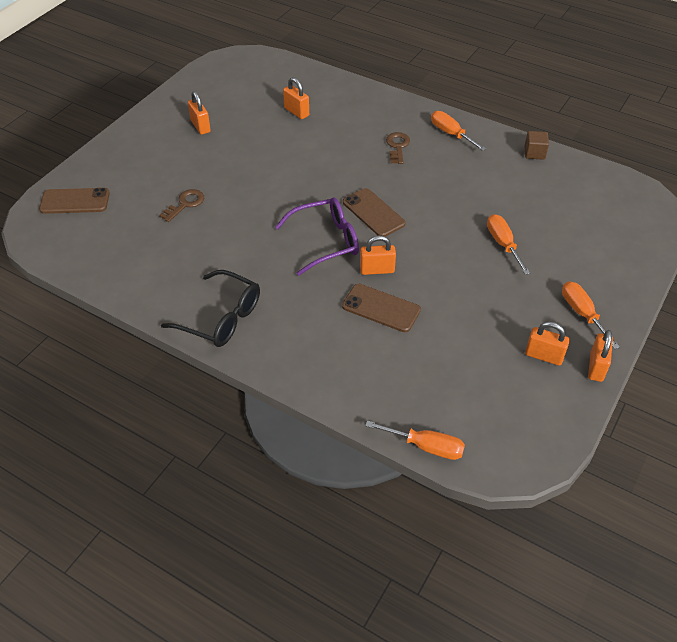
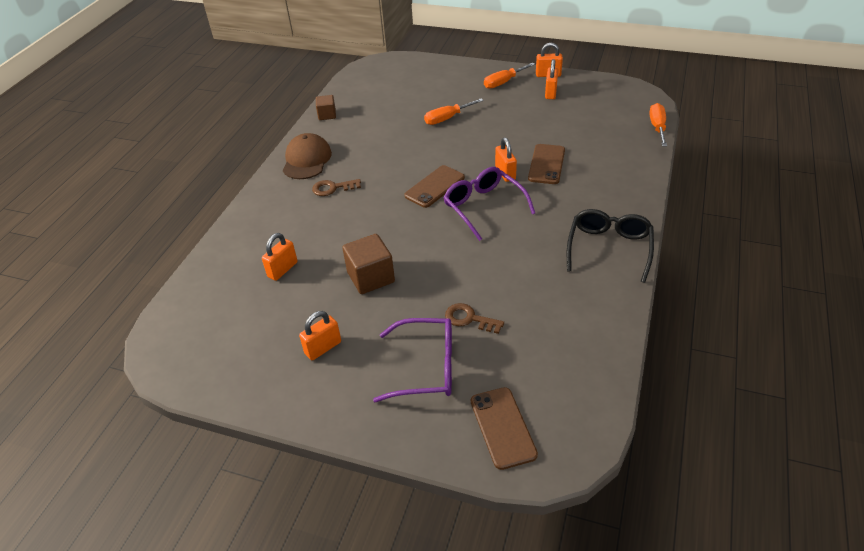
camera: 100 degrees left, 5 degrees down
(151, 173) = (426, 367): none -> purple glasses
(263, 157) = (371, 277): none -> brown cube
(451, 134) = (307, 160): orange screwdriver -> brown cap

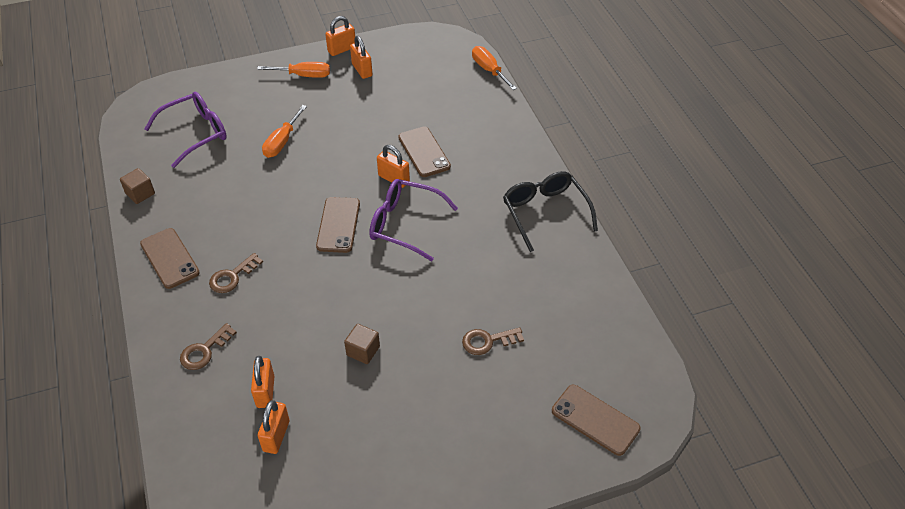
camera: 40 degrees left, 5 degrees up
(272, 225) = (204, 351): none -> brown key
(307, 160) = (170, 258): brown cap -> brown phone
(323, 348) = (383, 445): orange padlock -> orange padlock (276, 436)
(371, 277) = (363, 351): brown cube -> brown cube, size x0.60
(426, 367) = (491, 406): purple glasses -> purple glasses (196, 133)
(503, 82) = (304, 75): orange screwdriver -> orange screwdriver turned 105 degrees counterclockwise

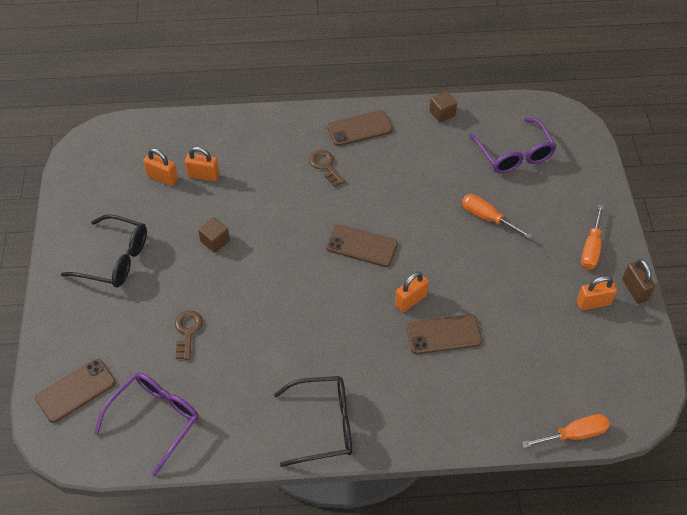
camera: 105 degrees right, 5 degrees up
(204, 351) = (256, 143): brown key -> none
(342, 49) = (634, 290): orange padlock -> brown padlock
(404, 224) = (346, 297): purple glasses -> purple glasses (155, 419)
(415, 444) = (115, 259): none -> black glasses

